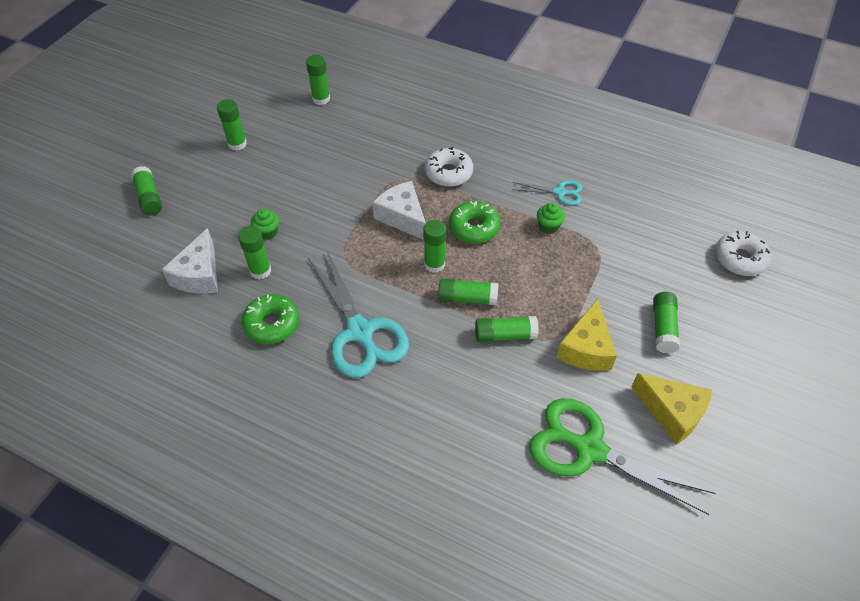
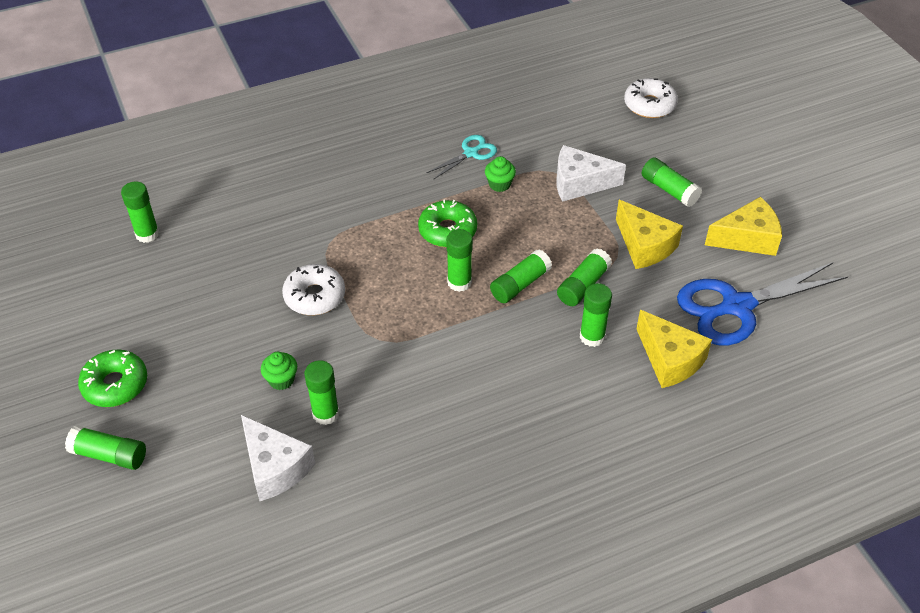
camera: 50 degrees left, 5 degrees down
(237, 144) = (124, 336): green glue stick -> green glue stick (592, 336)
(272, 324) = (403, 441): green donut -> green donut (115, 385)
(360, 331) = (480, 380): turquoise scissors -> none
(403, 217) = (380, 269): white cheese -> white cheese (580, 183)
(448, 173) = (364, 206): white donut -> white donut (314, 296)
(488, 435) = (669, 360): none -> yellow cheese
(589, 449) = (737, 306): green scissors -> blue scissors

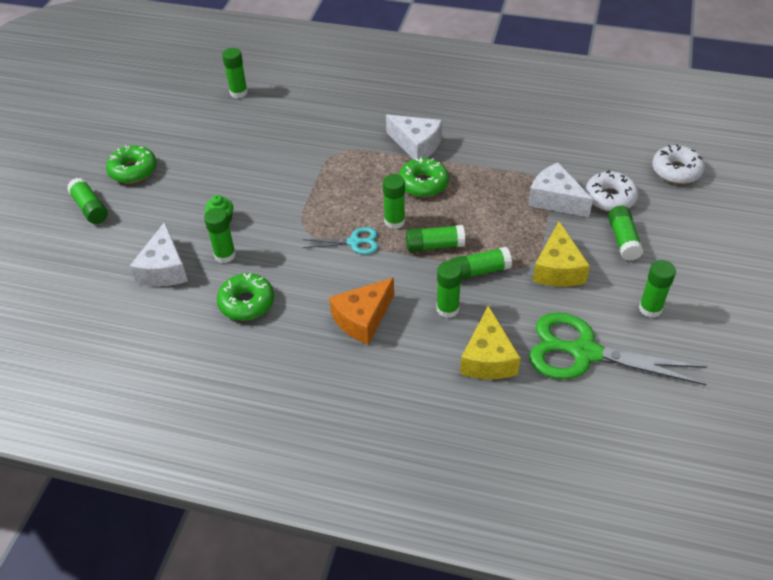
camera: 40 degrees right, 0 degrees up
(314, 296) = (294, 180): white donut -> white donut (610, 198)
(401, 195) = (416, 145): none -> white cheese
(401, 447) = (246, 303): none -> green donut
(470, 153) = (495, 140): turquoise scissors -> turquoise scissors (354, 242)
(499, 184) = (493, 171): green cupcake -> none
(528, 392) = (363, 319): none -> orange cheese
(737, 306) = (585, 353): blue scissors -> green scissors
(747, 238) = (650, 308): yellow cheese -> green glue stick

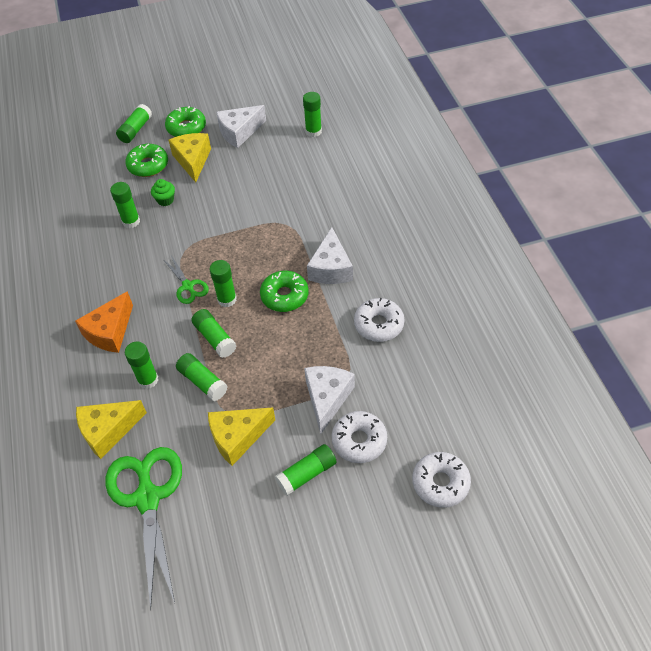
camera: 60 degrees right, 5 degrees up
(164, 269) = (100, 198): white cheese -> white cheese (239, 132)
(187, 182) = (193, 161): none -> yellow cheese
(246, 303) = (91, 258): green donut -> green donut (148, 165)
(354, 242) = (188, 286): turquoise scissors -> green scissors
(363, 319) = (110, 331): orange cheese -> orange cheese turned 75 degrees counterclockwise
(501, 142) = (378, 324): none -> white donut
(650, 308) = (228, 530): green glue stick -> none

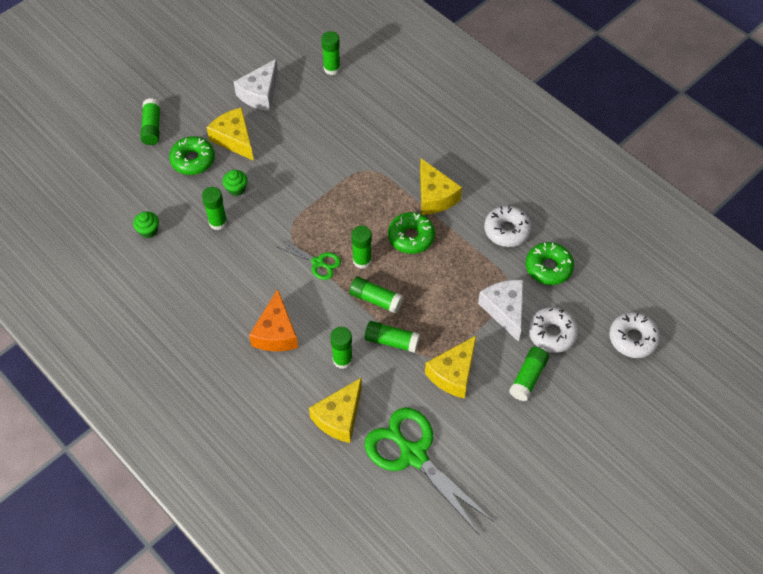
camera: 30 degrees left, 5 degrees up
(73, 208) = (148, 230): none -> green cupcake
(186, 128) = (203, 107): green donut -> green donut (548, 267)
(331, 268) = (434, 196): white cheese -> yellow cheese

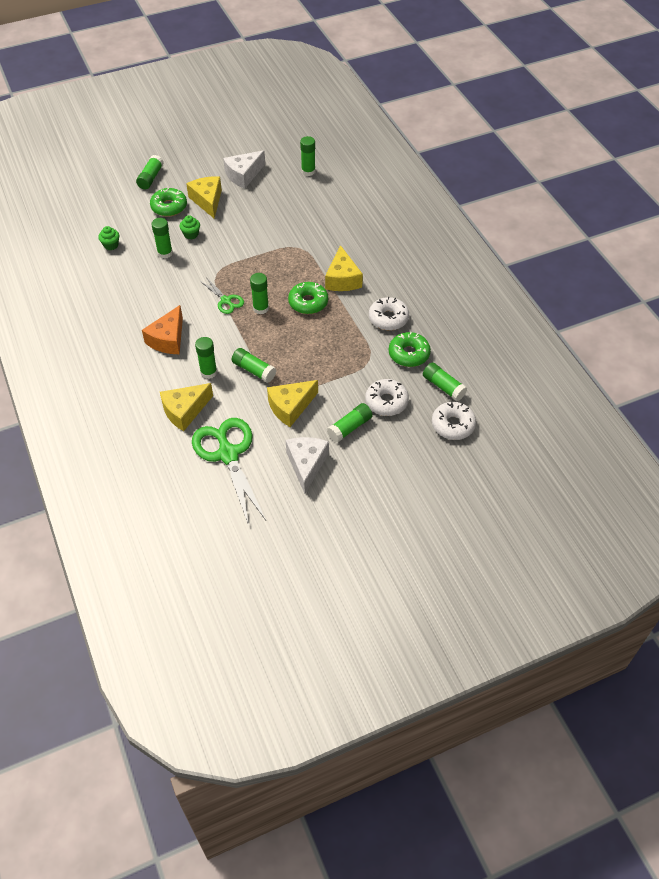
camera: 20 degrees right, 5 degrees down
(375, 299) = (257, 338): green glue stick -> green glue stick (443, 387)
(505, 310) = (356, 374): white cheese -> white cheese (306, 465)

